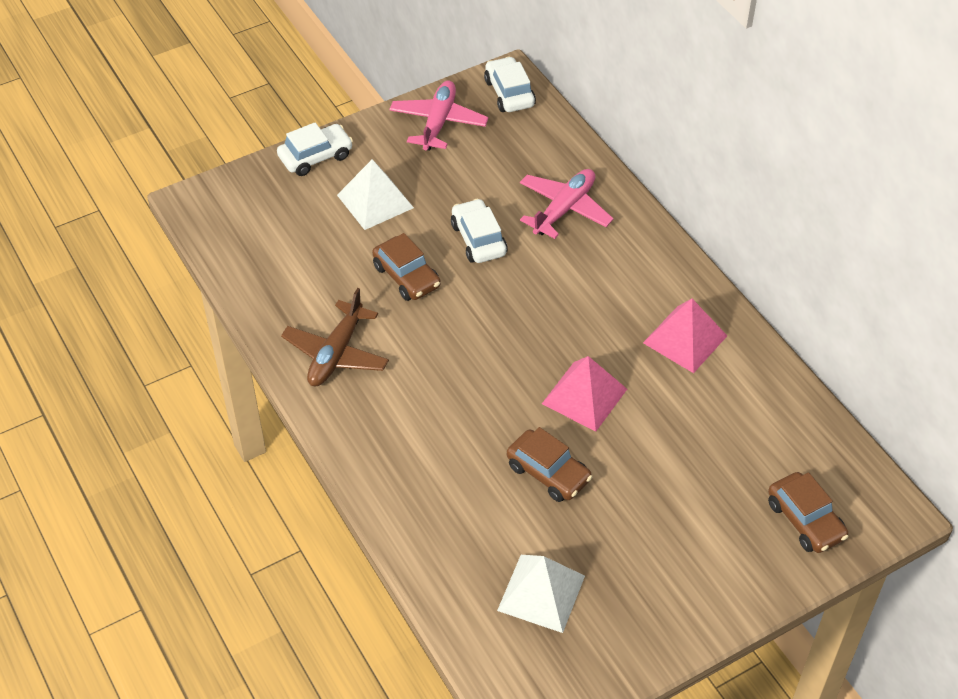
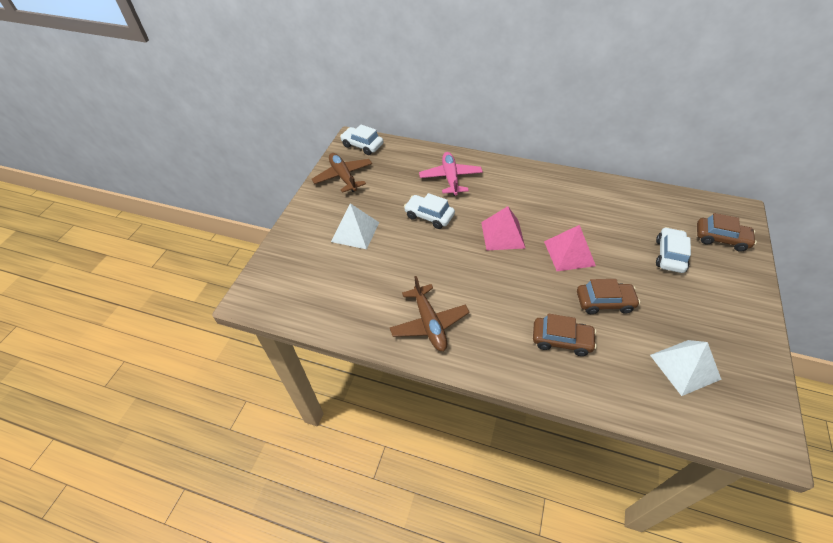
camera: 40 degrees left, 0 degrees up
(315, 157) = (296, 230): white car -> white car (669, 255)
(406, 276) = (416, 257): brown car -> brown car (561, 340)
(438, 123) = (343, 177): pink plane -> brown plane
(685, 339) = (573, 198): pink pyramid -> pink pyramid (502, 235)

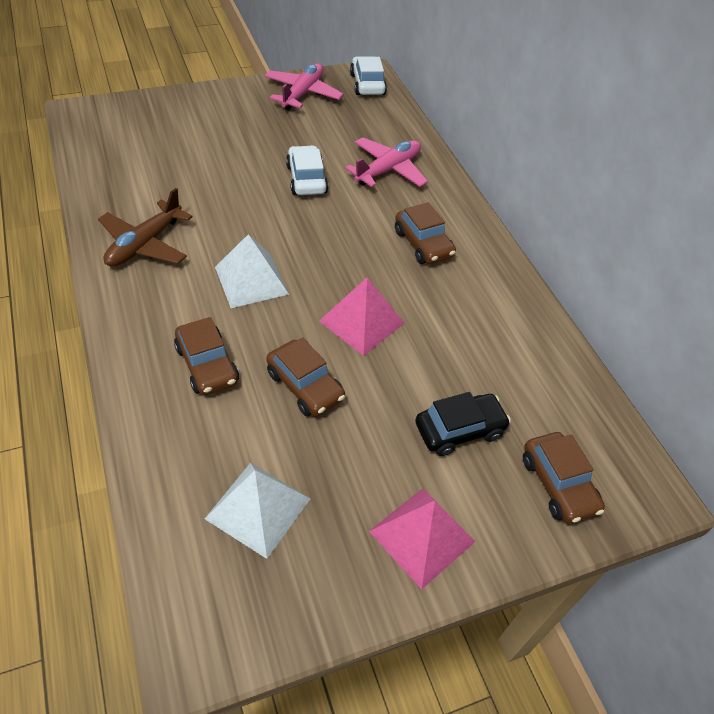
camera: 45 degrees right, 0 degrees up
(343, 177) = (303, 94): brown plane -> pink plane
(355, 232) = (229, 137): white pyramid -> white pyramid (251, 280)
(502, 235) = (335, 250): pink pyramid -> pink pyramid (422, 536)
(524, 197) = (423, 244): none -> brown car
(669, 255) = (459, 430): white car -> black car

